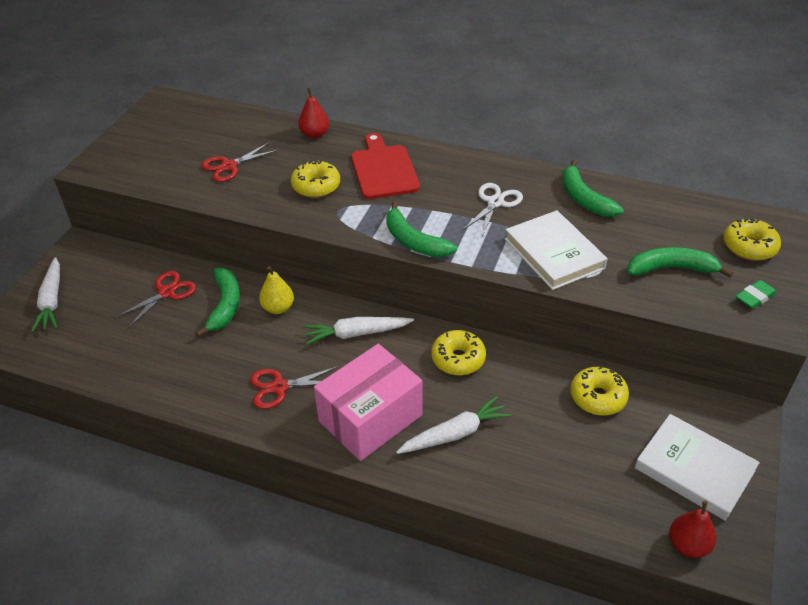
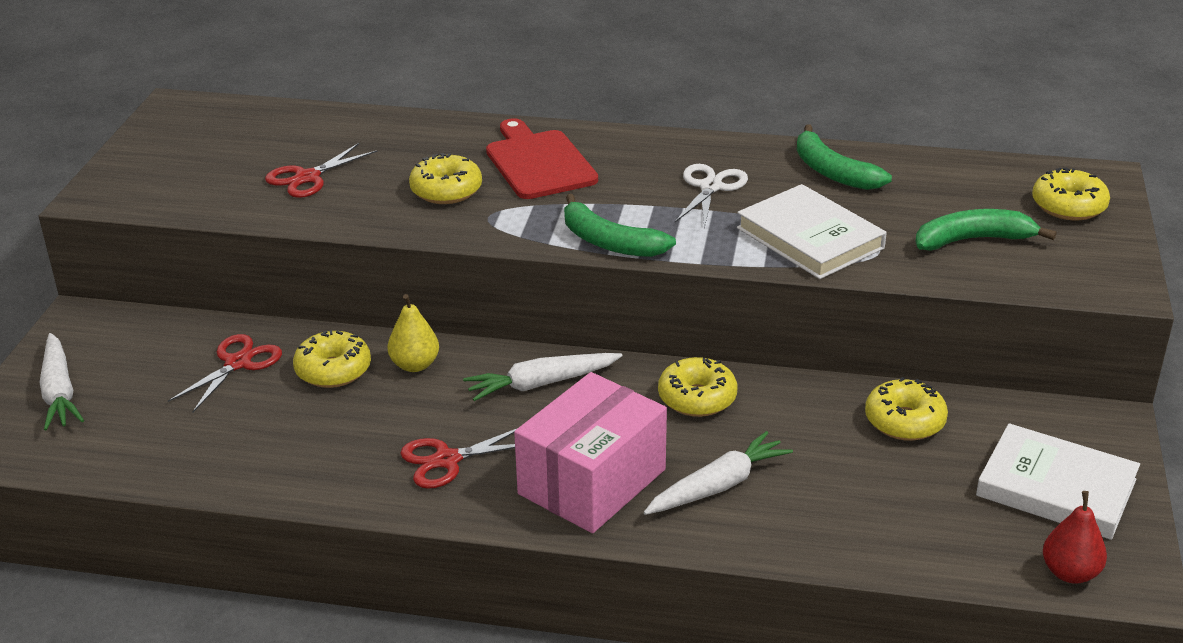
camera: 10 degrees left, 10 degrees down
(225, 305) = (333, 370): green banana -> yellow donut
(315, 134) = (423, 129): red pear -> none
(755, 297) = (1091, 261): green eraser -> none

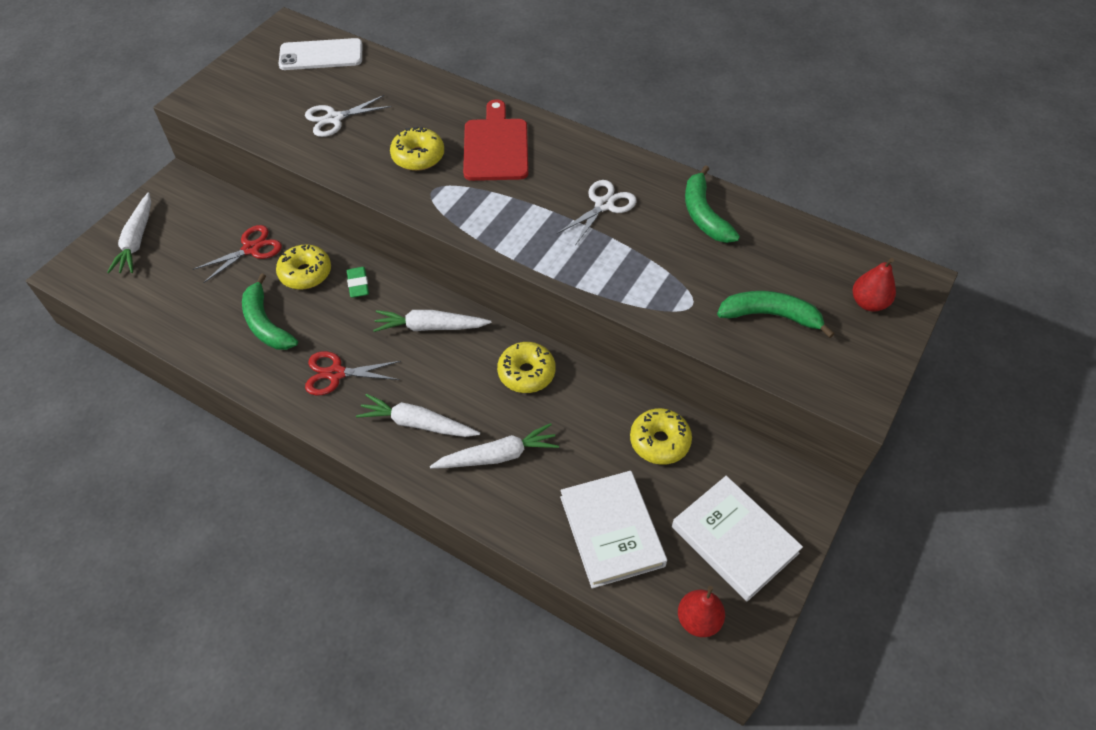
camera: 20 degrees right, 20 degrees up
(244, 123) = (321, 55): none -> white phone
(307, 177) = (334, 118): red scissors -> white scissors
(415, 365) = (358, 284): yellow pear -> green eraser
(592, 482) = (417, 423): pink box -> white carrot
(609, 242) = (501, 238): green banana -> green banana (266, 323)
(810, 238) = (647, 277): white book -> white book (612, 531)
(1068, 206) = (868, 303): yellow donut -> red pear

